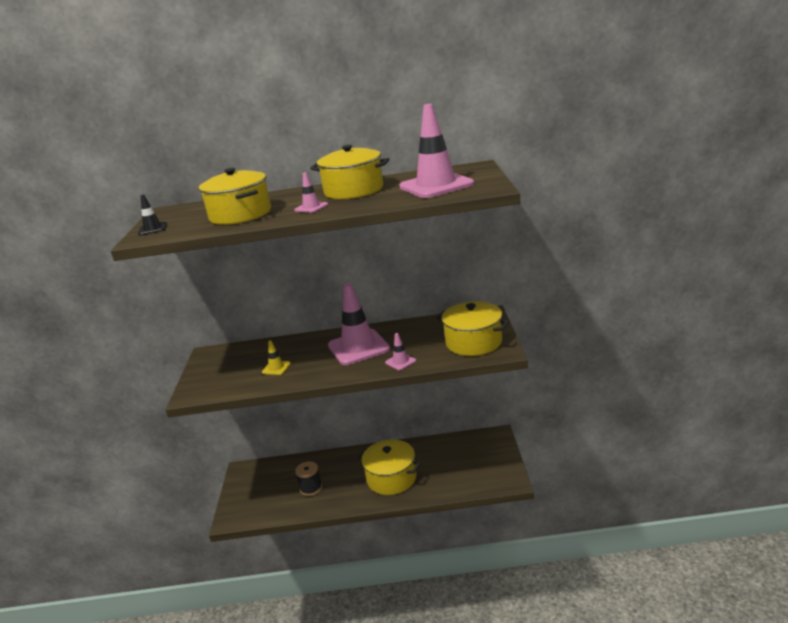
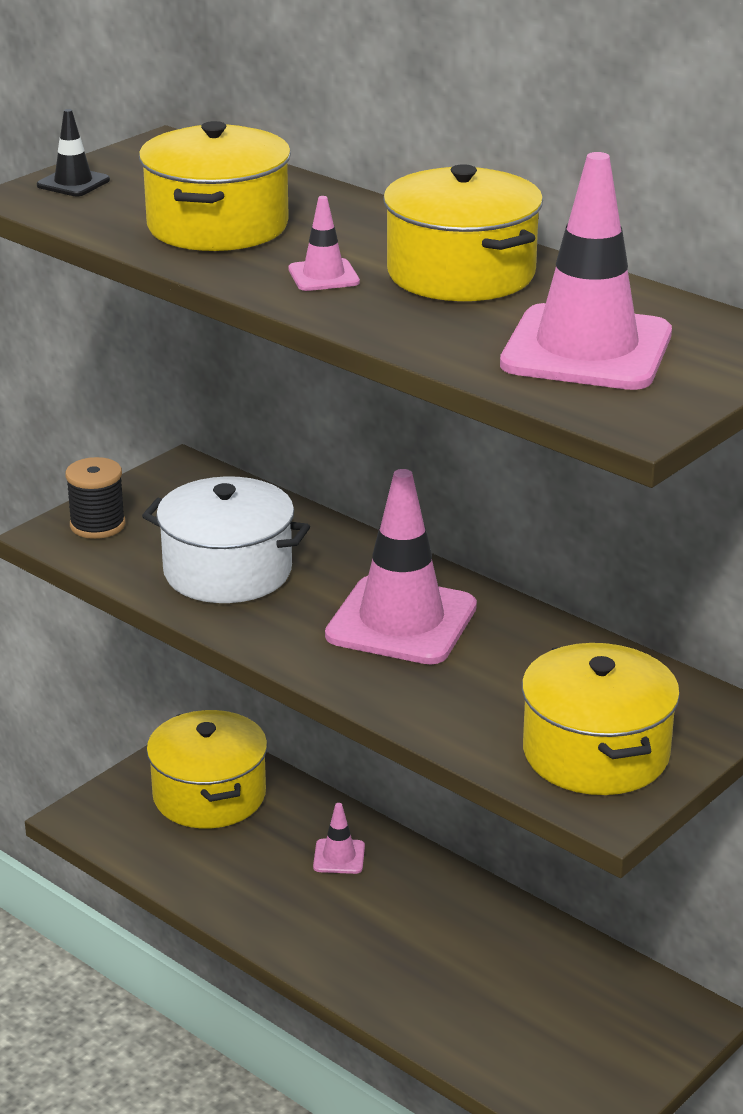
camera: 40 degrees right, 5 degrees up
(276, 368) = (227, 571): yellow traffic cone -> white pot
(311, 488) = (252, 860): black spool -> black spool (97, 525)
(391, 478) = (395, 945): yellow pot -> yellow pot (209, 795)
(400, 362) = (415, 700): pink traffic cone -> pink traffic cone (339, 857)

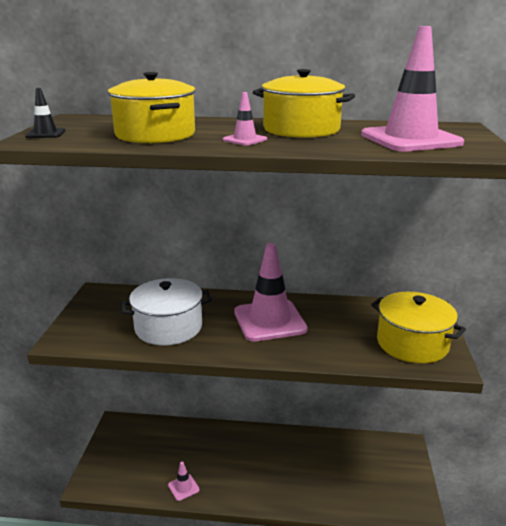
camera: 35 degrees left, 5 degrees down
(97, 525) = (80, 329): black spool -> none
(209, 795) = (141, 444): yellow pot -> none
(339, 857) = (220, 446): pink traffic cone -> pink traffic cone (183, 487)

